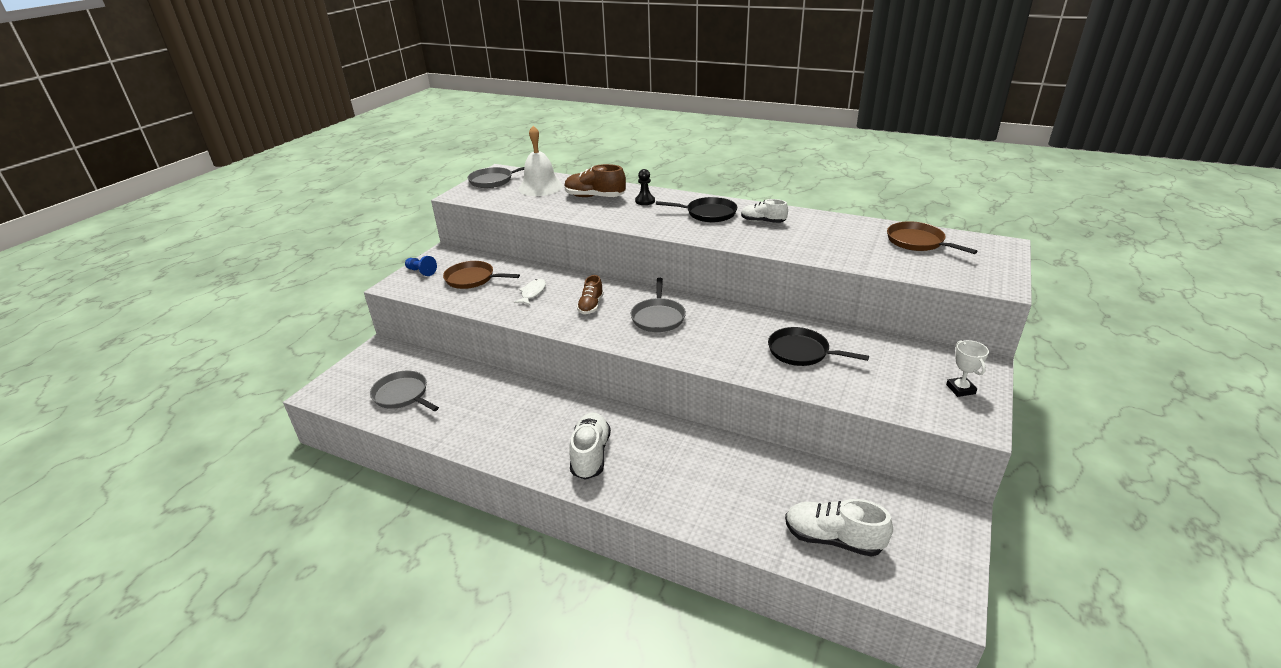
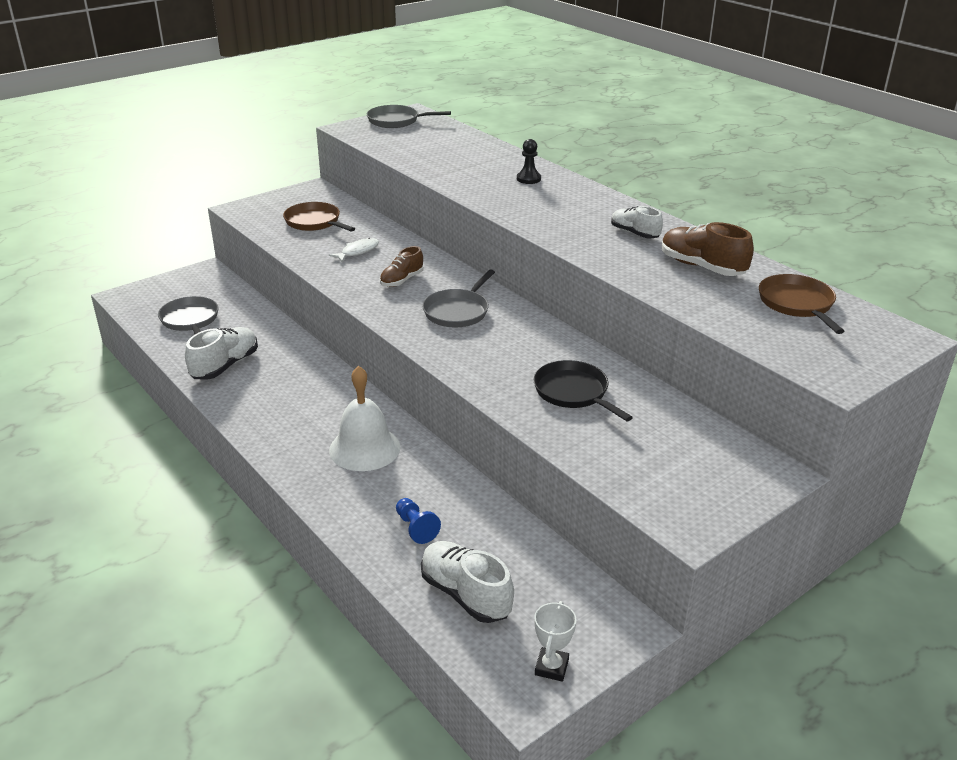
camera: 25 degrees right, 0 degrees up
(421, 272) = (275, 202): blue pawn -> blue pawn (416, 528)
(540, 187) = (435, 138): white bell -> white bell (364, 448)
(590, 455) = (306, 431): white shoe -> white shoe (225, 366)
(594, 197) = (480, 162): brown shoe -> brown shoe (702, 267)
(708, 213) = (582, 209): black pan -> none
(960, 389) = (714, 489): white trophy -> white trophy (551, 667)

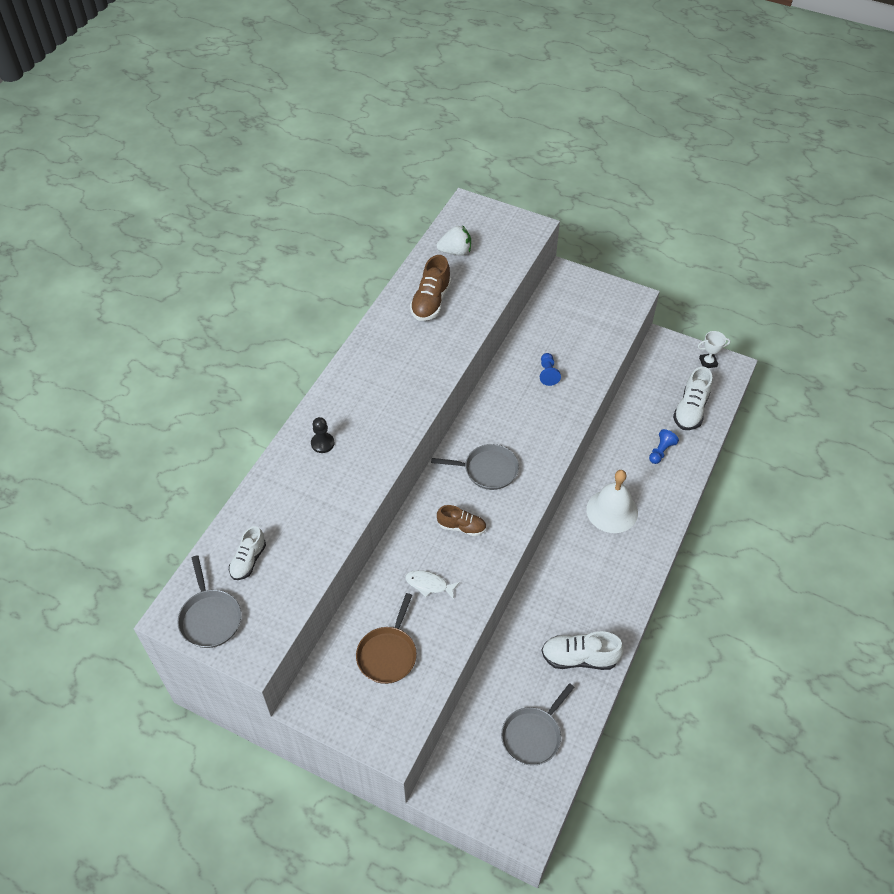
camera: 115 degrees left, 20 degrees up
(573, 392) = (548, 373): black pan -> blue pawn
(634, 233) = (397, 347): white shoe -> white shoe (248, 560)
(797, 304) = (455, 252): brown pan -> white strawberry

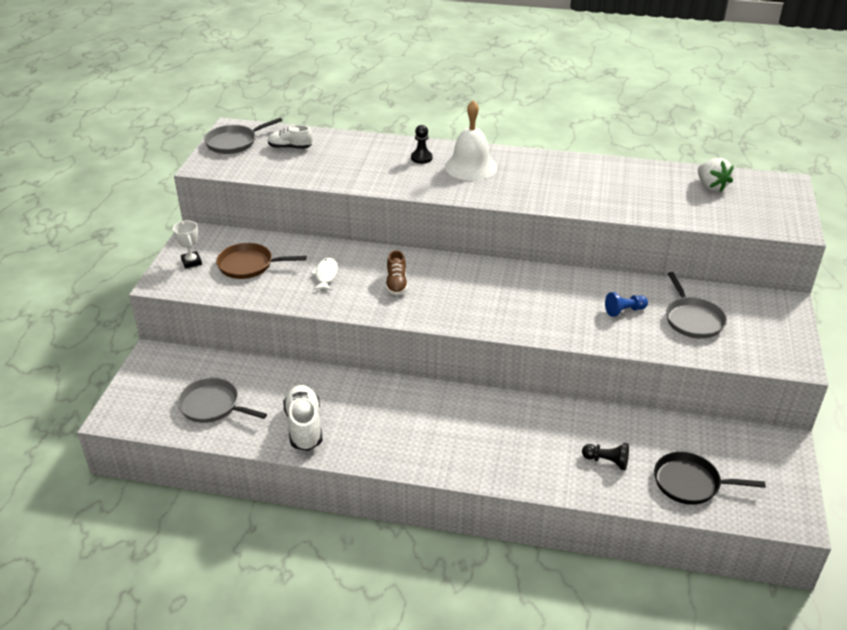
camera: 75 degrees right, 15 degrees down
(431, 302) = (629, 183): brown shoe -> none
(488, 470) = (472, 289): grey pan -> grey pan (692, 319)
(612, 511) = (498, 428): white bell -> white bell (470, 166)
(661, 451) = (606, 461): blue pawn -> black pawn
(690, 410) = (690, 483): white shoe -> black pan
(708, 362) = (784, 493): white trophy -> white trophy (191, 262)

